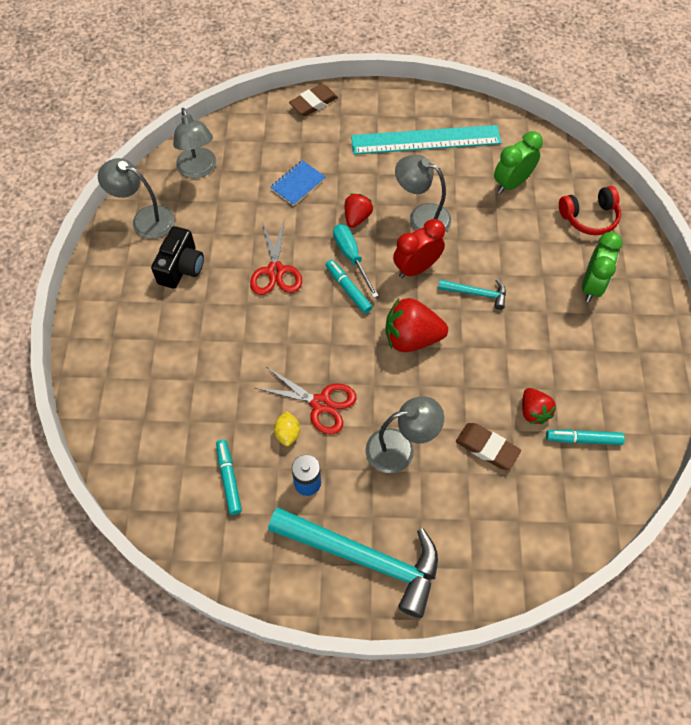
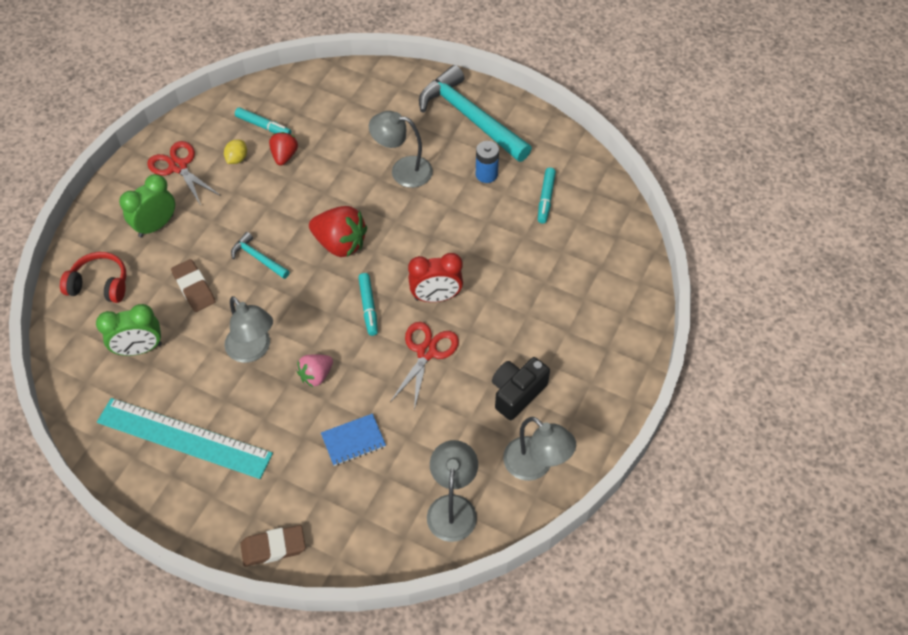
camera: 155 degrees left, 5 degrees down
(287, 433) = (485, 212): yellow lemon -> yellow lemon (237, 159)
(321, 403) = (446, 223): red scissors -> red scissors (178, 167)
(351, 257) = (347, 336): turquoise screwdriver -> none
(357, 217) = (316, 375): red strawberry -> pink strawberry
(416, 268) = (294, 301): red clock -> red clock (436, 297)
(487, 448) = (338, 147): brown eraser -> brown eraser (194, 288)

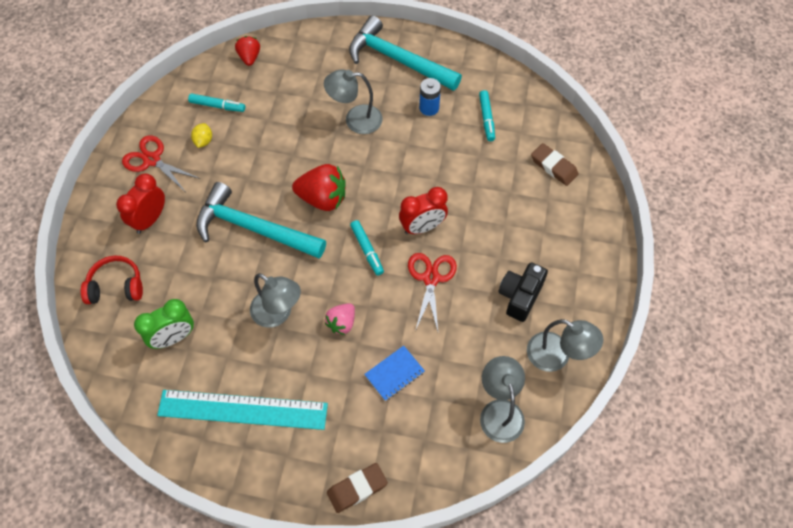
camera: 15 degrees left, 5 degrees up
(156, 226) = (150, 219): green clock -> red clock
(194, 288) = (205, 269): brown eraser -> brown eraser (554, 166)
(258, 258) = (254, 228): turquoise hammer -> turquoise hammer, size x2.17
(284, 156) = (246, 129): red strawberry -> red strawberry (249, 57)

